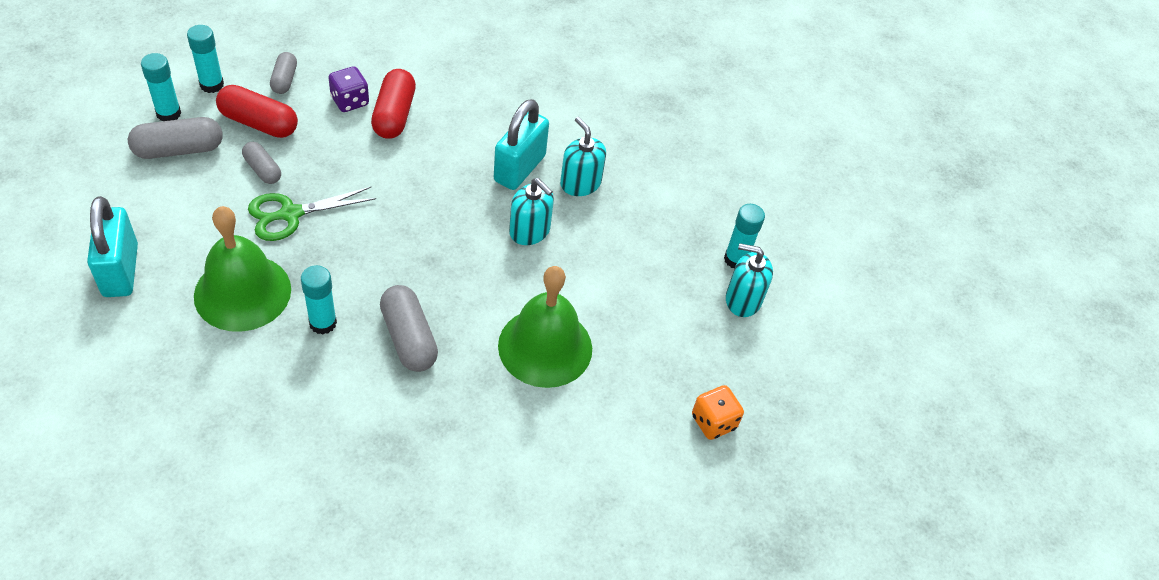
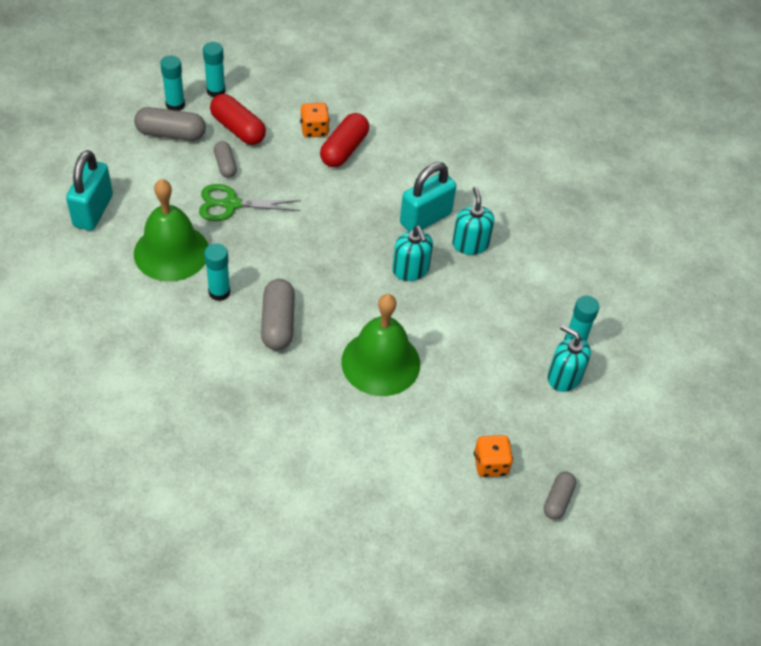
camera: 25 degrees right, 0 degrees up
(284, 80) = (271, 101): grey capsule -> grey capsule (558, 500)
(350, 101) = (314, 130): purple dice -> orange dice

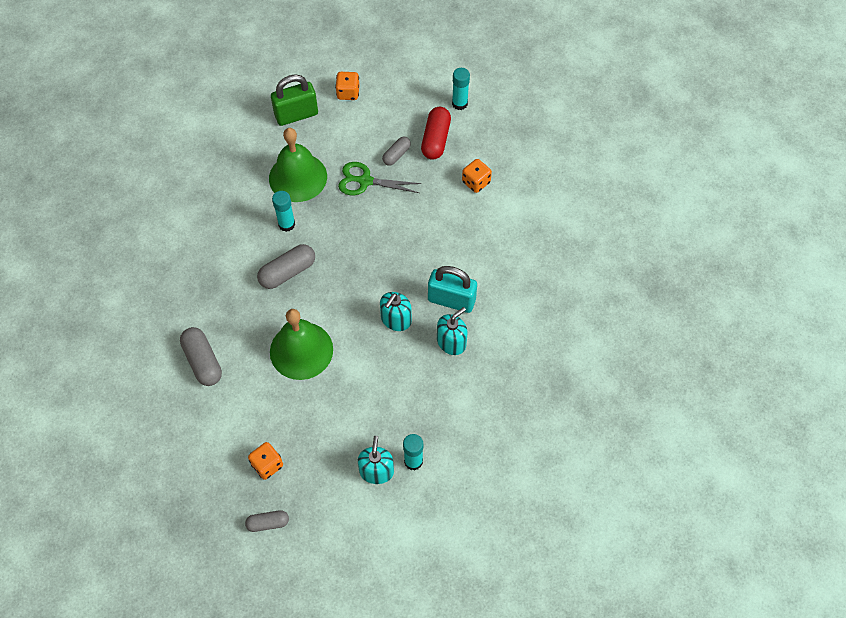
camera: 60 degrees right, 10 degrees up
(93, 211) = (296, 115): turquoise padlock -> green padlock
(112, 158) = (348, 93): none -> orange dice
(171, 134) = (397, 107): grey capsule -> grey capsule (203, 361)
(175, 105) = (425, 91): turquoise glue stick -> none
(231, 204) = (365, 181): green scissors -> green scissors turned 45 degrees counterclockwise
(344, 149) = (473, 211): red capsule -> none

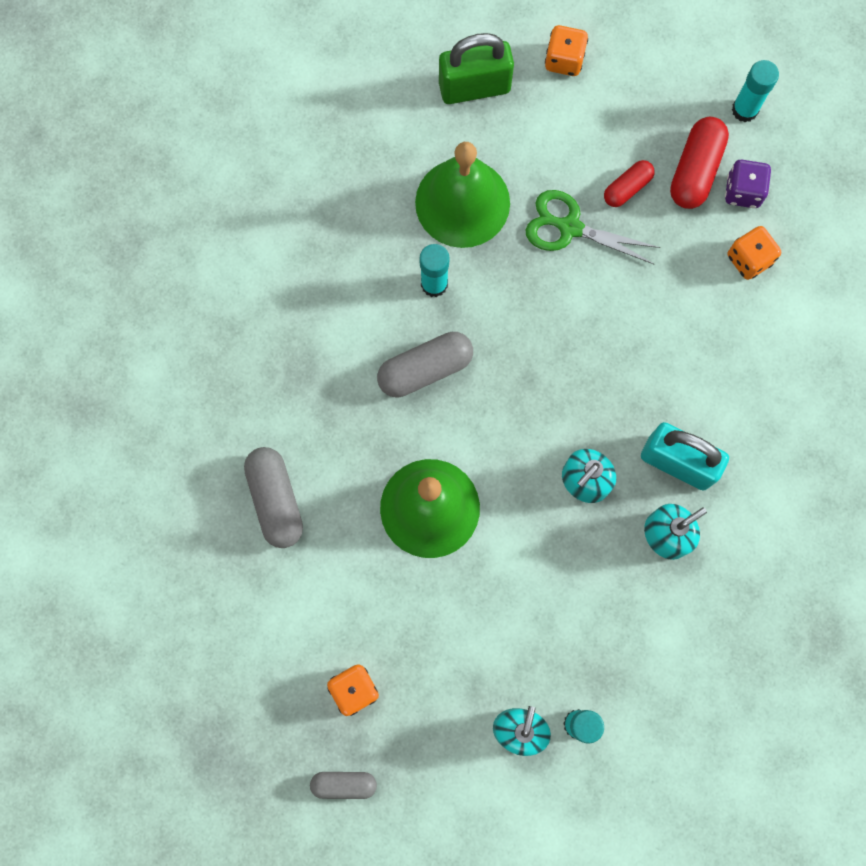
camera: 10 degrees right, 15 degrees up
(396, 155) = (627, 188): grey capsule -> red capsule
(466, 146) = (743, 191): none -> purple dice

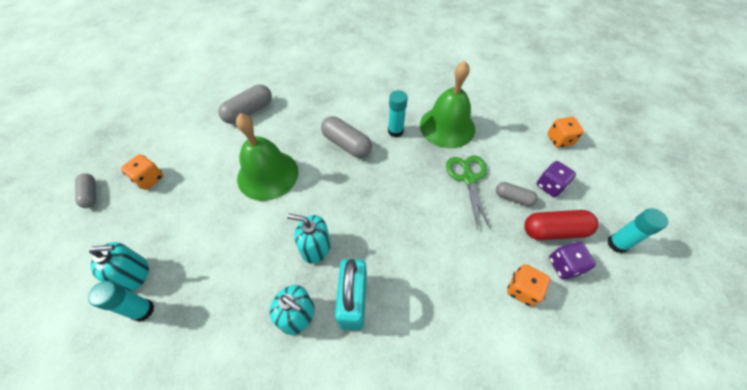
camera: 65 degrees right, 20 degrees down
(474, 87) = (511, 109): green padlock -> none
(627, 188) = (513, 198): red capsule -> grey capsule
(631, 129) = (550, 186): none -> purple dice

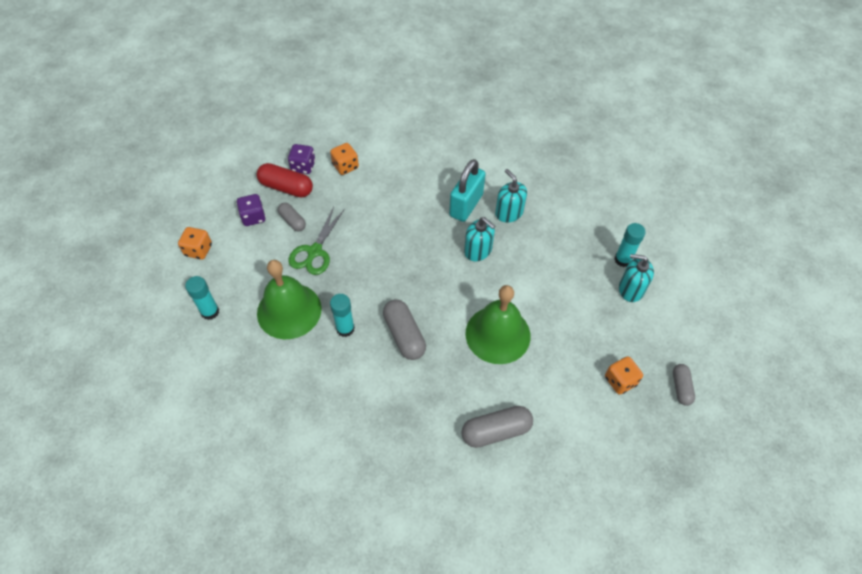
camera: 155 degrees left, 0 degrees up
(617, 244) = (252, 163): turquoise glue stick -> turquoise glue stick (210, 312)

